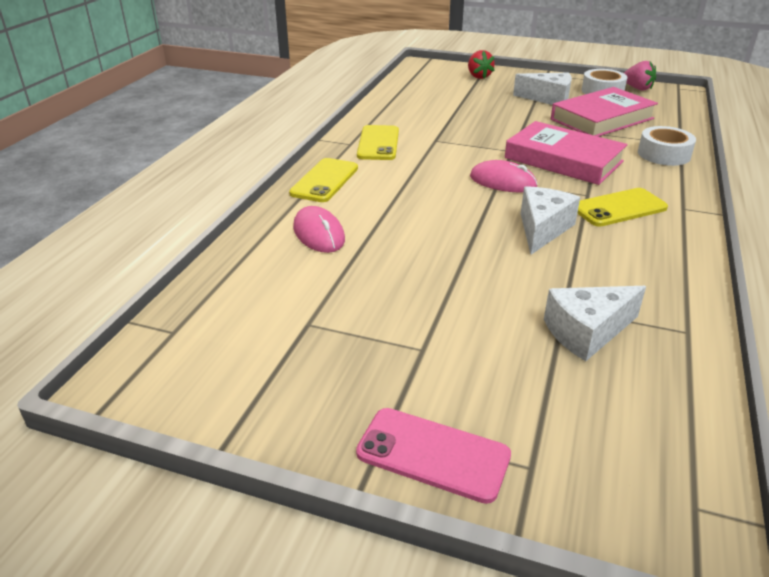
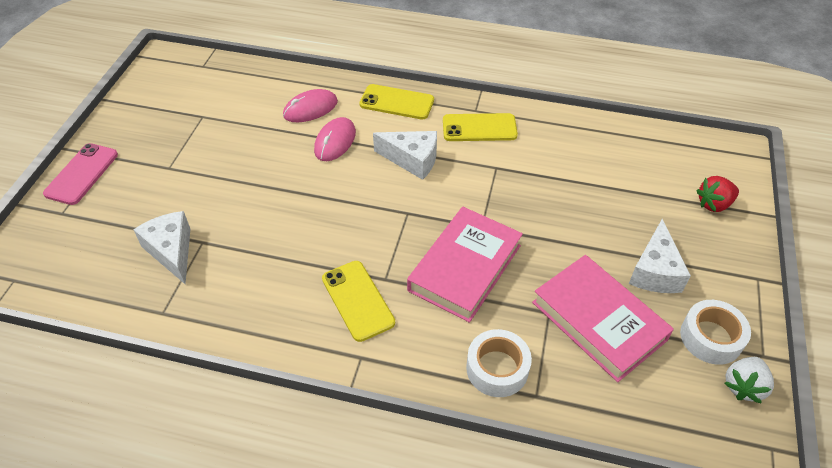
camera: 85 degrees right, 15 degrees up
(503, 181) = (407, 215): pink mouse -> pink mouse (335, 141)
(542, 229) = (317, 238): white cheese -> white cheese (412, 160)
(637, 88) = (743, 386): pink strawberry -> white strawberry

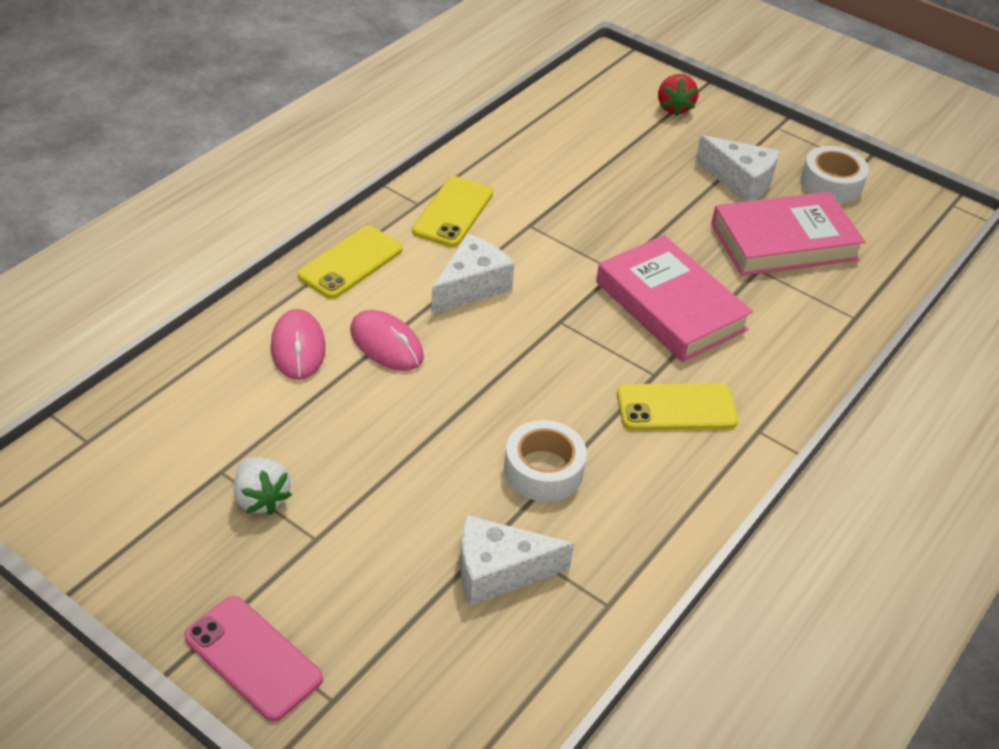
camera: 70 degrees left, 5 degrees down
(497, 368) = (813, 332): white tape -> white tape (543, 470)
(743, 386) = (888, 190): white strawberry -> white strawberry (261, 498)

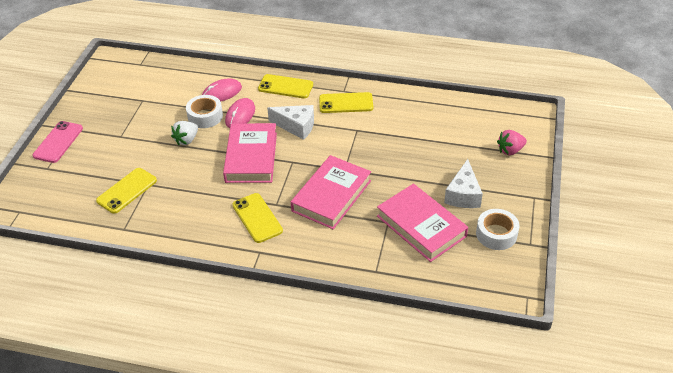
camera: 70 degrees right, 0 degrees up
(261, 498) = (133, 115): white strawberry -> white strawberry (186, 140)
(498, 571) = (127, 191): white cheese -> yellow phone
(514, 366) = (251, 157): none -> pink book
(543, 470) = (191, 186): white tape -> white tape (205, 116)
(674, 108) = (510, 150): red strawberry -> pink strawberry

